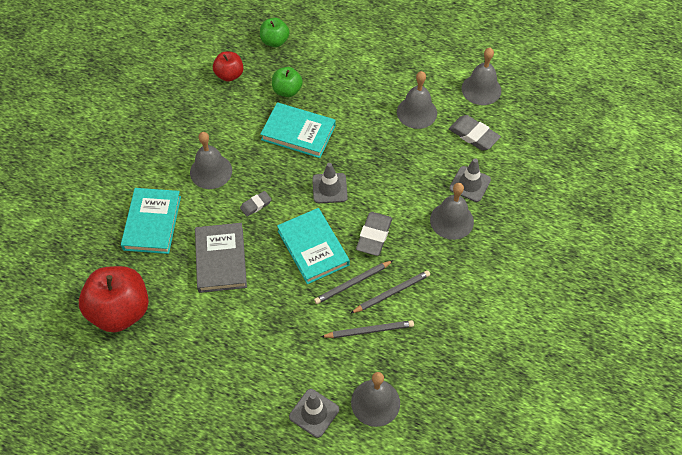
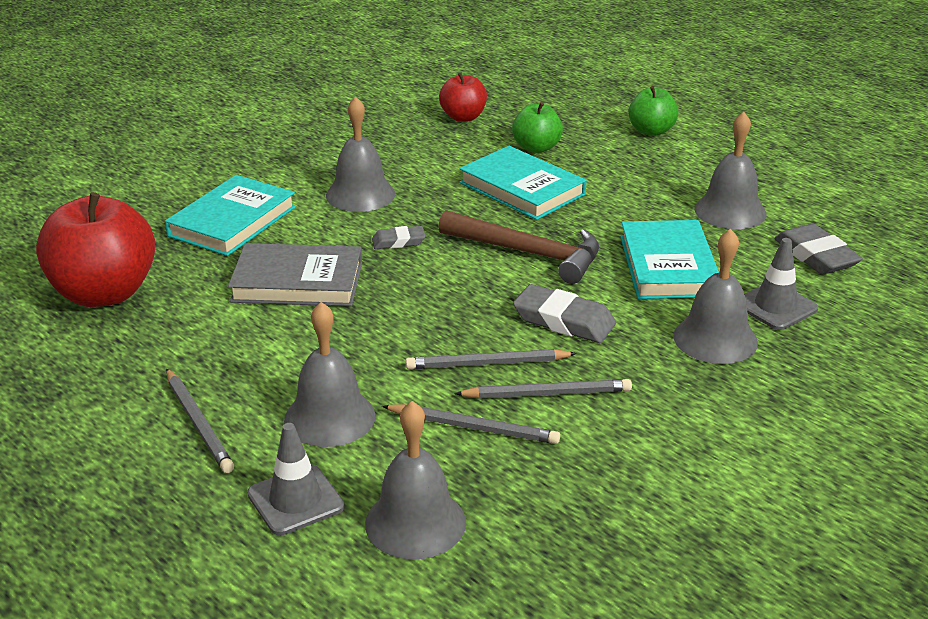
camera: 25 degrees right, 25 degrees down
(221, 260) = (297, 282): grey book -> grey book turned 75 degrees clockwise
(236, 384) = (199, 423): none -> grey pencil
(275, 41) = (553, 102): green apple -> green apple (651, 131)
(313, 248) = (452, 307): turquoise book -> turquoise book (668, 266)
(329, 188) = (528, 253): grey traffic cone -> brown hammer
(374, 236) = (564, 321): grey eraser -> grey eraser turned 75 degrees clockwise
(481, 89) = (859, 212): grey bell -> grey bell (329, 417)

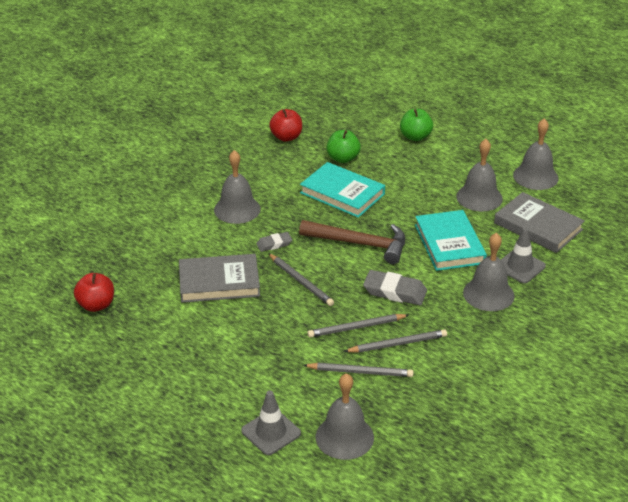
camera: 10 degrees left, 5 degrees up
(104, 293) = (96, 305): red apple -> red apple, size x0.54
(199, 423) = (194, 390): grey pencil -> grey pencil (301, 281)
(232, 221) = (159, 240): turquoise book -> none
(329, 417) = (272, 376): grey bell -> grey bell (535, 176)
(816, 256) = (538, 226): grey eraser -> grey book

